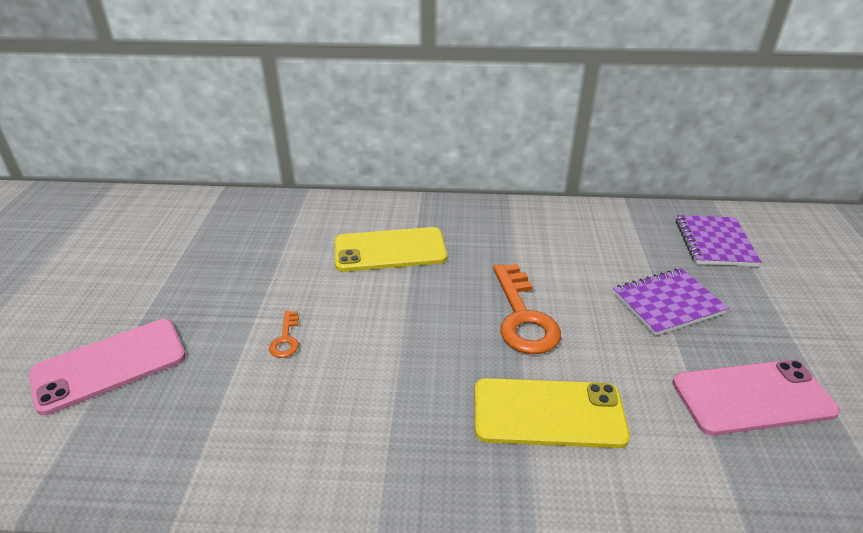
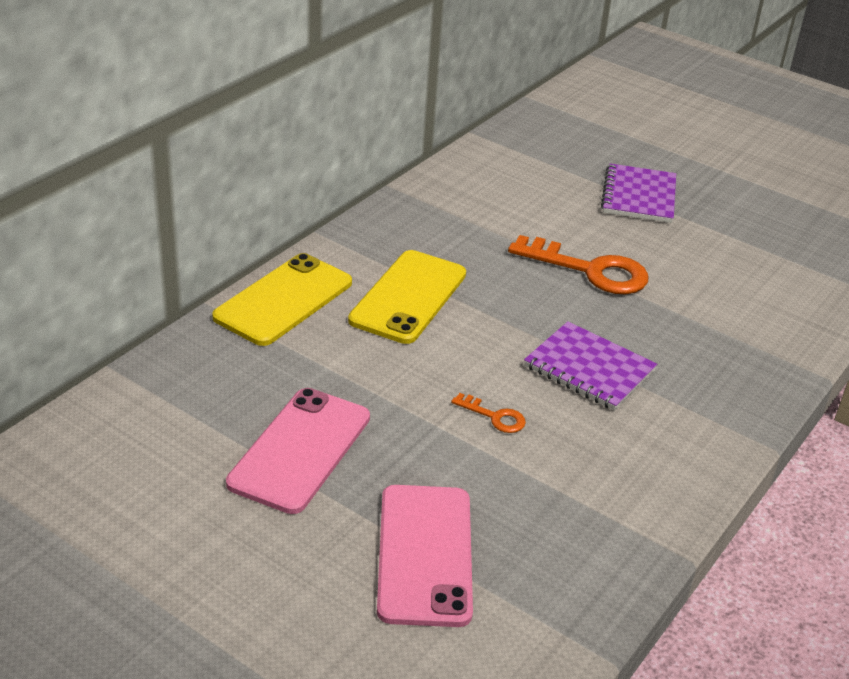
camera: 60 degrees left, 0 degrees up
(548, 413) = (712, 313): yellow phone -> yellow phone (284, 300)
(714, 243) = (584, 131): purple notebook -> purple notebook (589, 369)
(753, 397) = (765, 221): pink phone -> pink phone (300, 450)

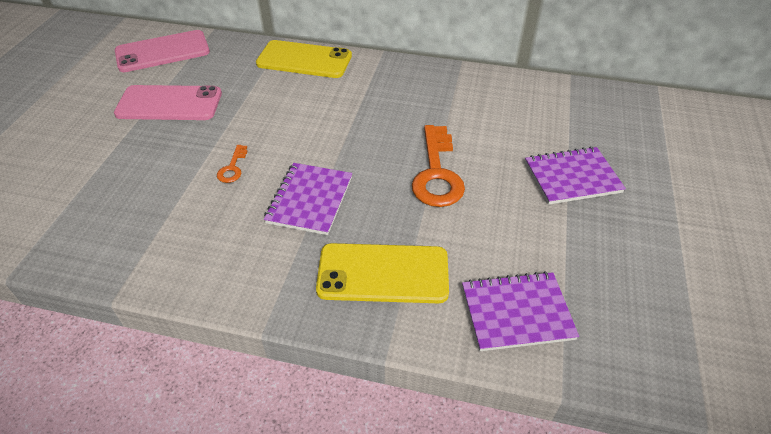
camera: 70 degrees right, 10 degrees up
(408, 297) = (339, 101): yellow phone -> yellow phone (383, 273)
(424, 554) = (92, 171): pink phone -> pink phone (162, 52)
(798, 289) = (516, 312): none -> purple notebook

